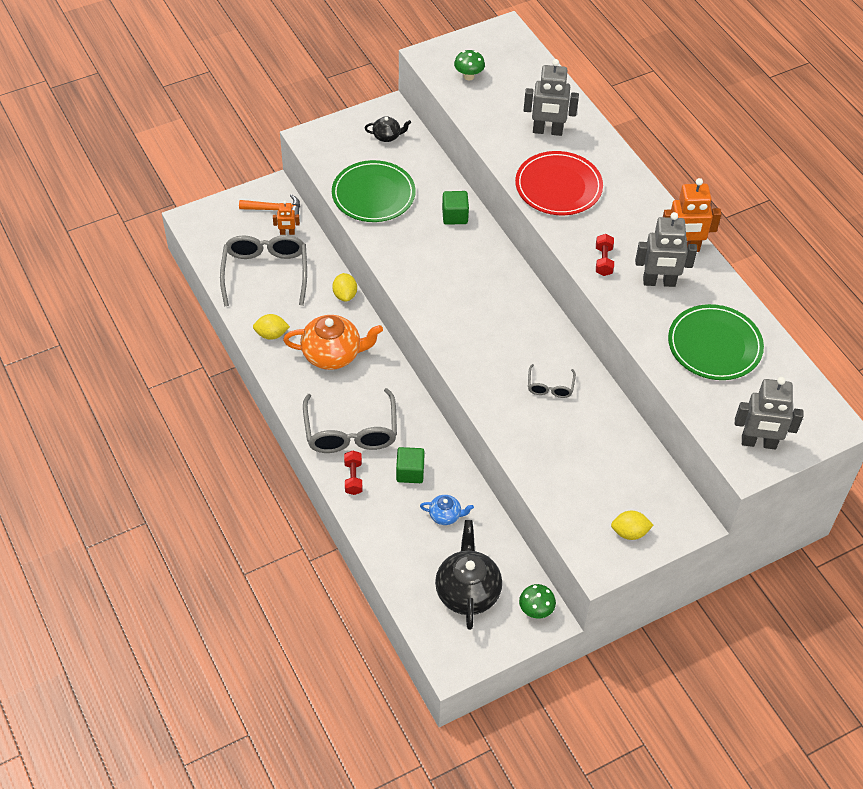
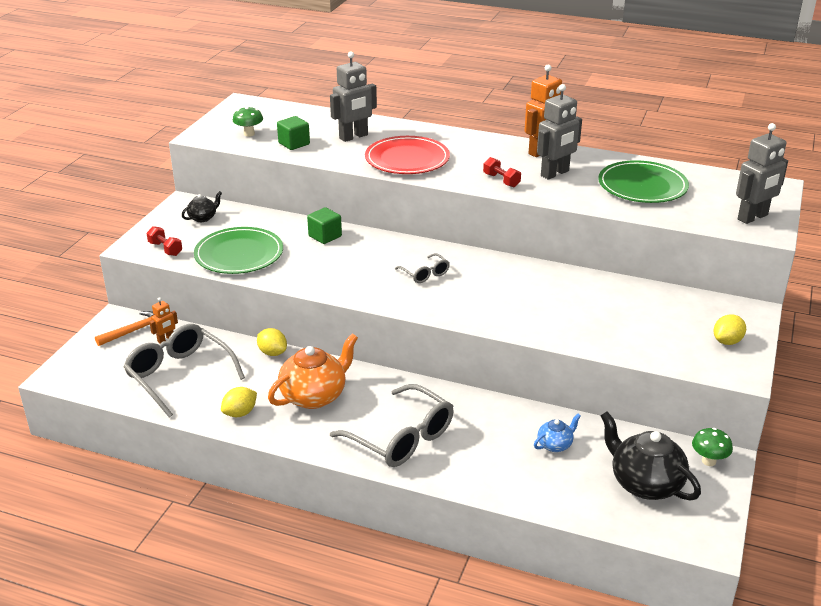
camera: 40 degrees left, 20 degrees down
(353, 478) = (447, 467): red dumbbell -> red dumbbell (165, 249)
(410, 472) = (487, 434): green cube -> green cube (294, 144)
(550, 387) = (543, 293): grey glasses -> grey glasses (425, 274)

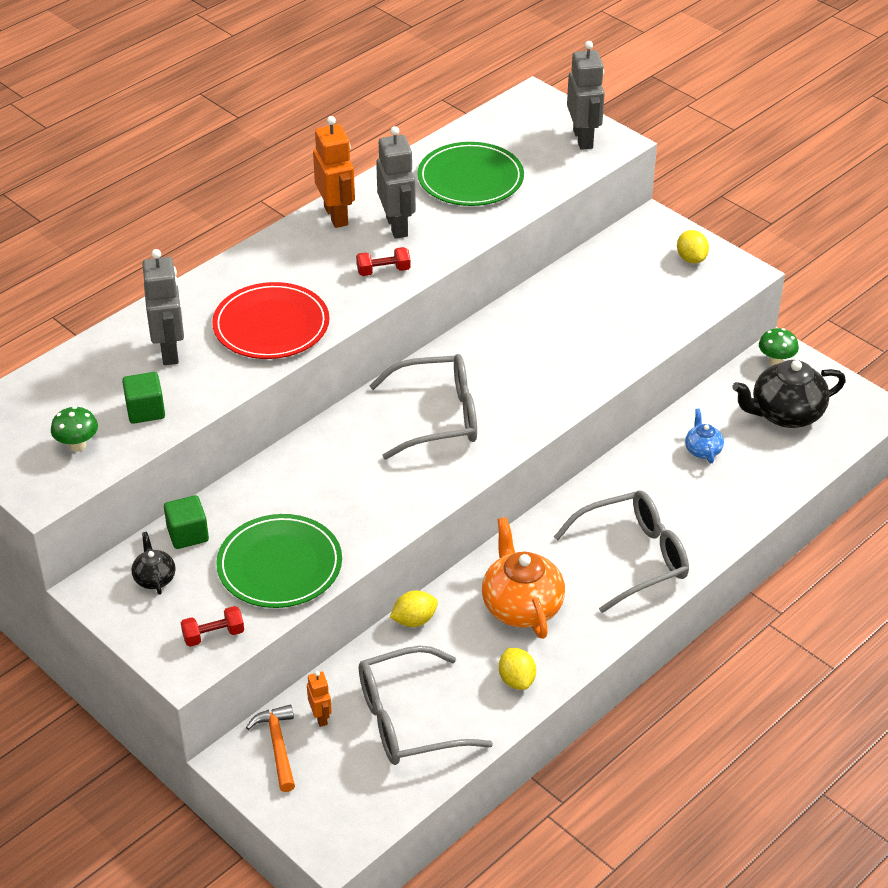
camera: 65 degrees left, 10 degrees up
(325, 236) = (292, 474): green cube -> green cube (188, 534)
(425, 274) = (438, 417): grey glasses -> grey glasses, size x2.02

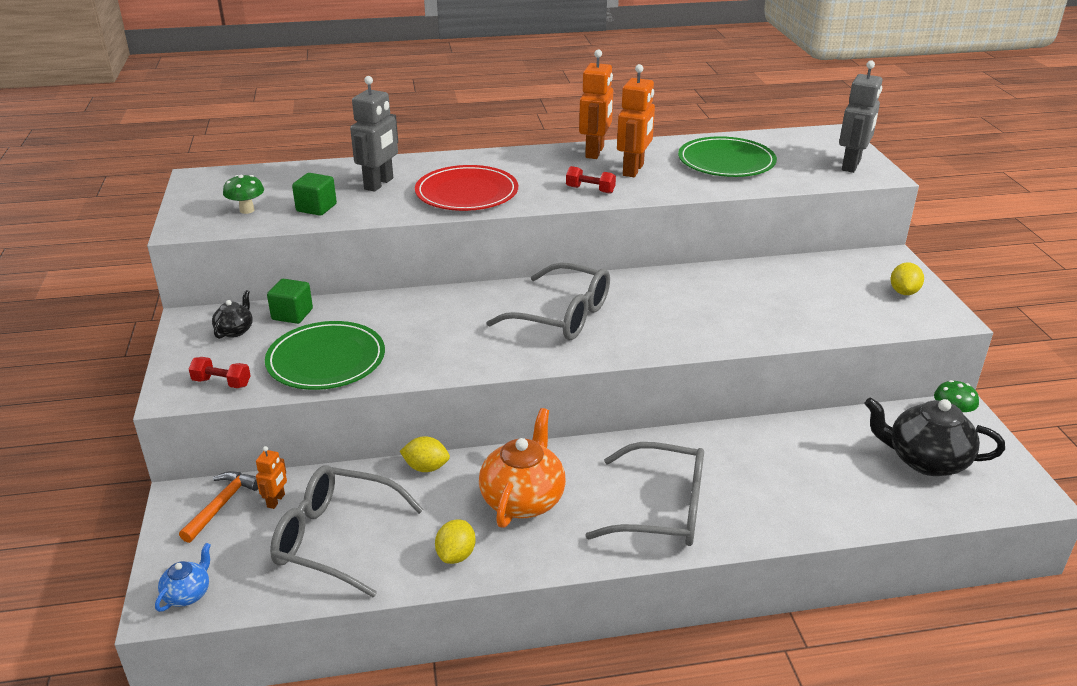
camera: 35 degrees right, 10 degrees down
(397, 226) = (633, 170): grey robot -> orange robot
(702, 450) = (812, 454): blue teapot -> blue teapot (188, 594)

